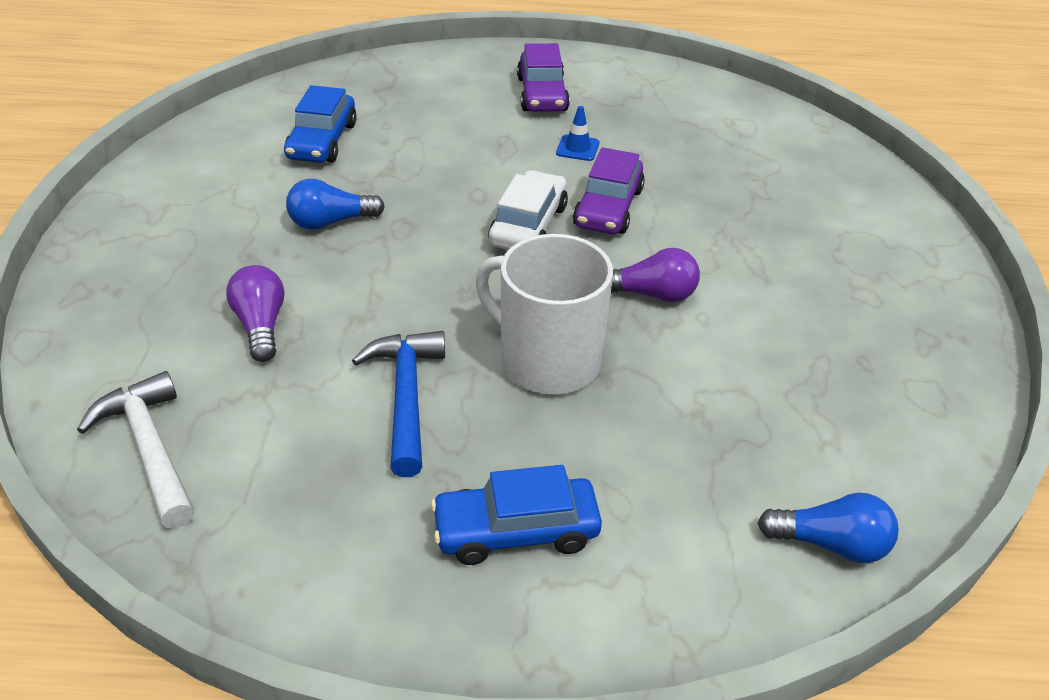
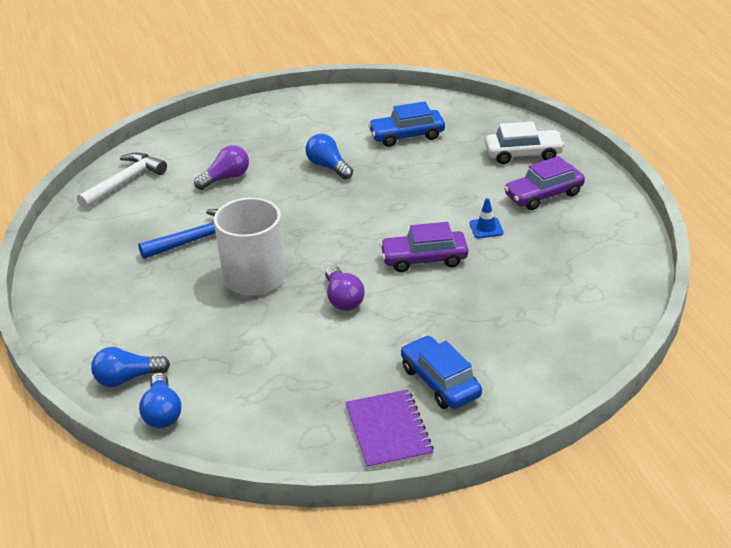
camera: 70 degrees right, 5 degrees down
(516, 531) = (123, 301): blue car -> blue car (440, 382)
(528, 225) = (379, 234): white car -> white car (523, 154)
(730, 570) = (127, 378): none -> blue light bulb
(933, 331) = (388, 431): none -> purple notebook

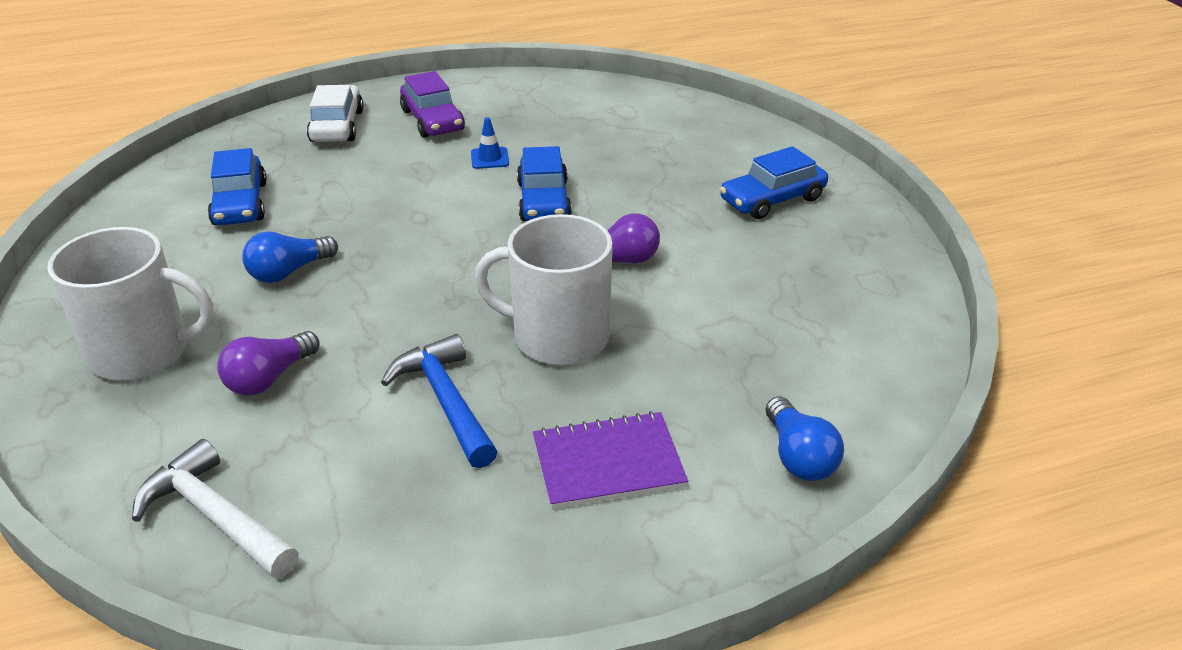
camera: 90 degrees left, 0 degrees up
(162, 412) = (865, 413): blue light bulb -> none
(226, 178) = (269, 378): purple light bulb -> purple light bulb turned 105 degrees counterclockwise
(252, 136) = (142, 352): none -> white mug
(388, 431) = (857, 234): purple notebook -> purple notebook (608, 463)
(424, 259) = (543, 201): purple car -> blue car

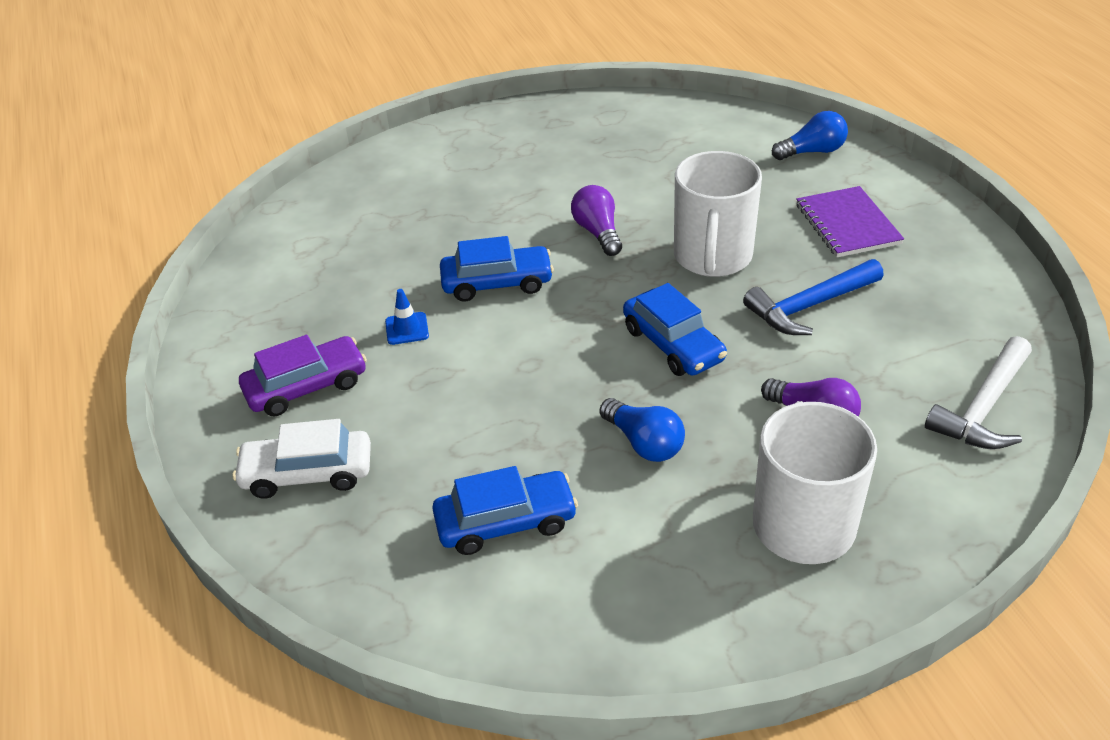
camera: 90 degrees left, 5 degrees up
(772, 199) = (493, 158): blue car -> blue car (673, 344)

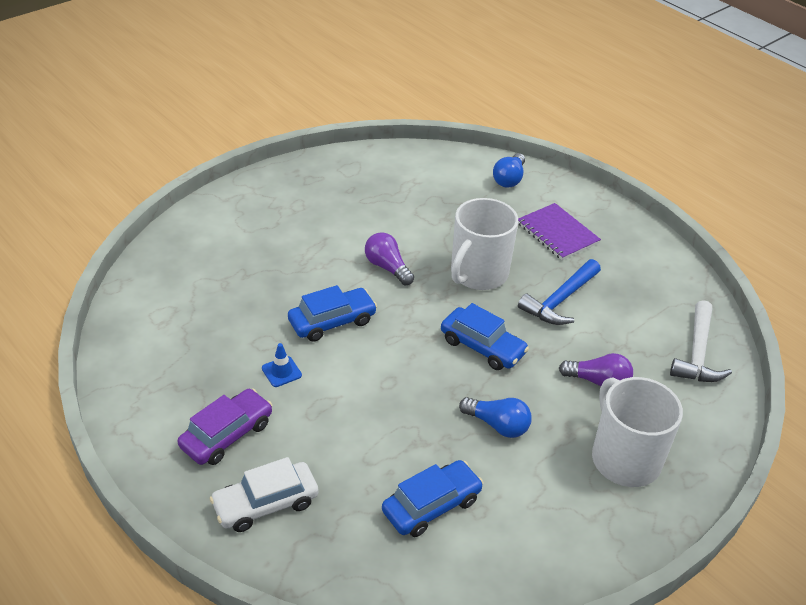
camera: 25 degrees left, 0 degrees up
(712, 257) = (478, 273): white mug -> white mug turned 45 degrees clockwise
(812, 152) = (509, 179): blue light bulb -> blue light bulb turned 150 degrees clockwise

